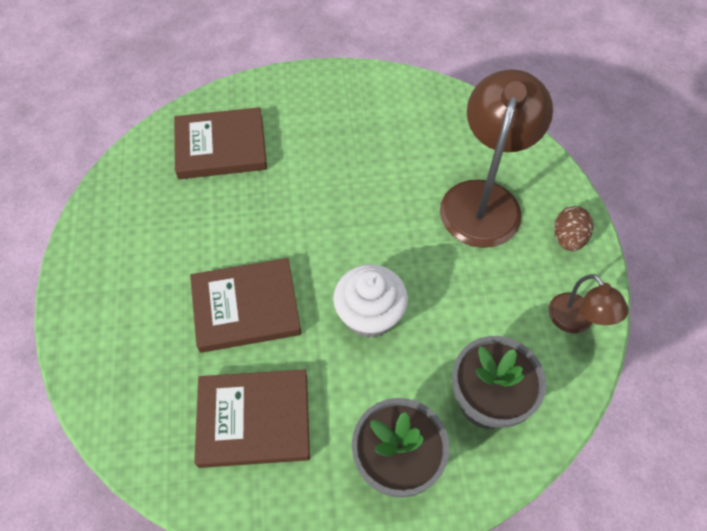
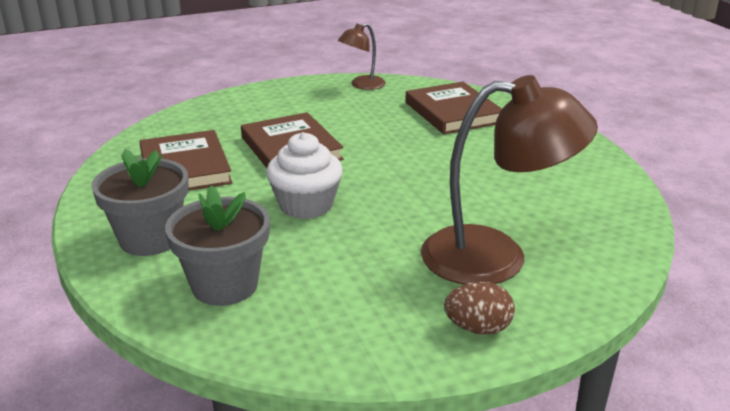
camera: 75 degrees right, 30 degrees down
(576, 321) = (350, 345): brown lamp -> brown lamp (362, 85)

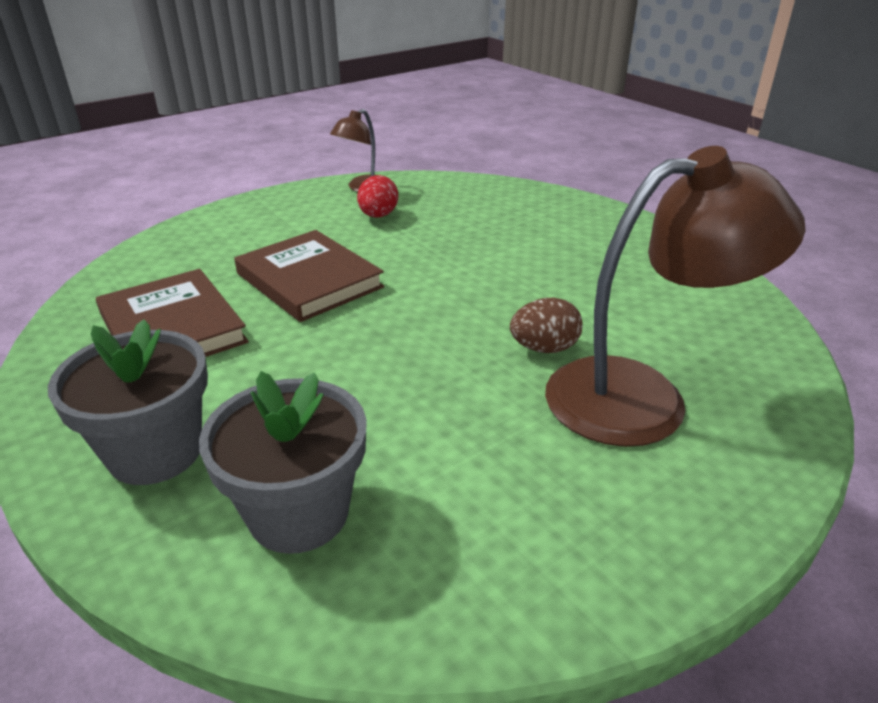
camera: 15 degrees left, 5 degrees up
(306, 205) = (363, 360): white cupcake -> none
(364, 108) = (378, 216): none -> red egg
(453, 112) = (486, 210): brown book -> none
(478, 328) = (683, 514): brown egg -> brown egg (544, 348)

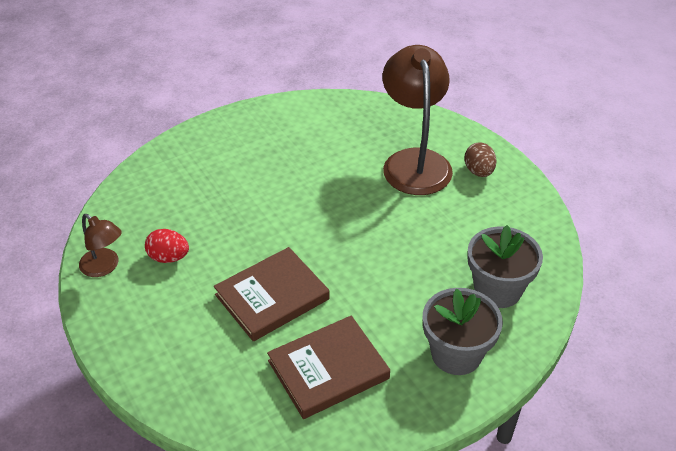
camera: 85 degrees left, 10 degrees up
(544, 348) = (370, 189): brown egg -> brown egg (479, 171)

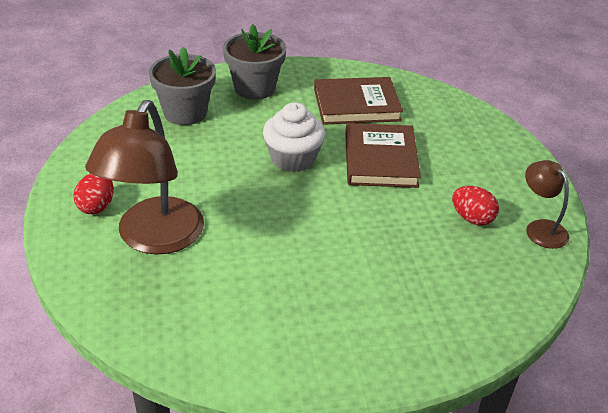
camera: 160 degrees left, 5 degrees down
(272, 297) = (380, 159): brown book -> brown book turned 75 degrees counterclockwise
(356, 269) = (293, 159): none -> white cupcake
(479, 171) = (96, 206): brown egg -> red egg

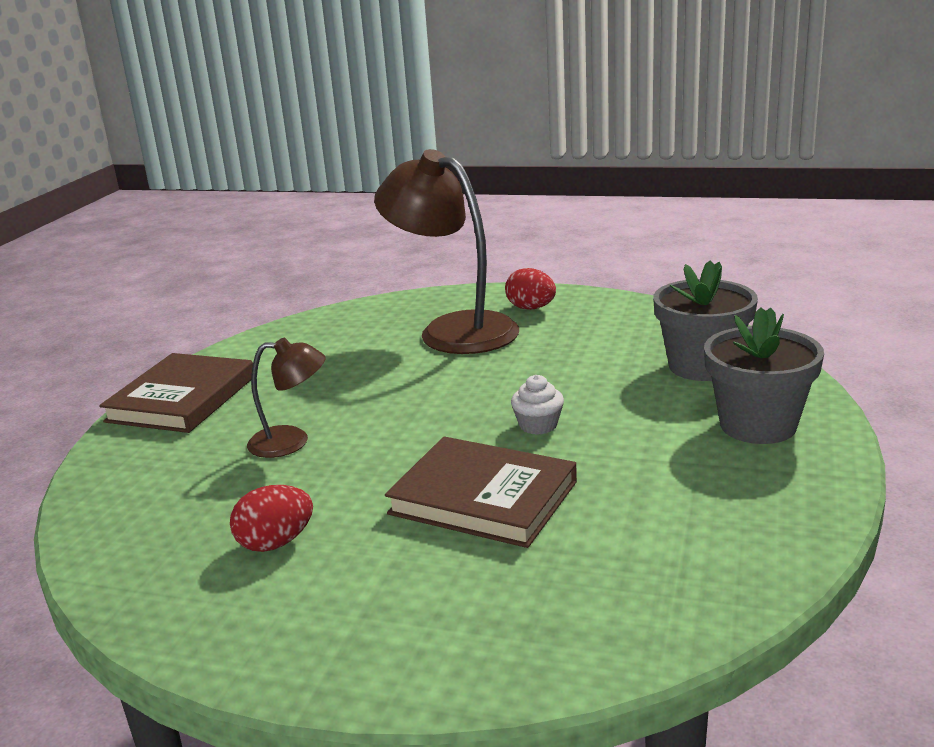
camera: 120 degrees right, 15 degrees down
(293, 159) = (538, 425): white cupcake -> white cupcake, size x0.55
(356, 105) = (662, 514): brown book -> brown book (182, 399)
(540, 228) = (183, 607): brown lamp -> brown lamp (291, 442)

